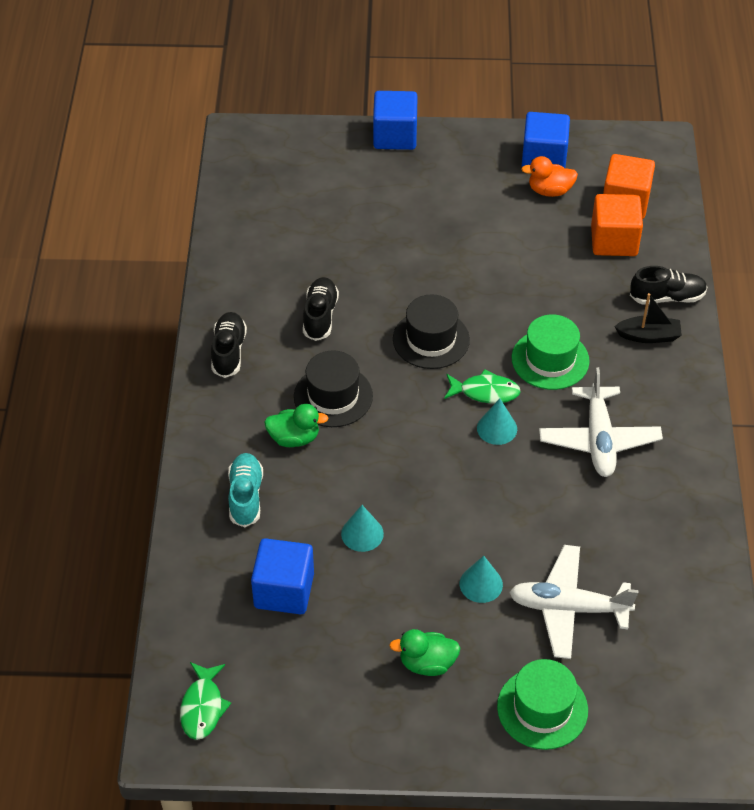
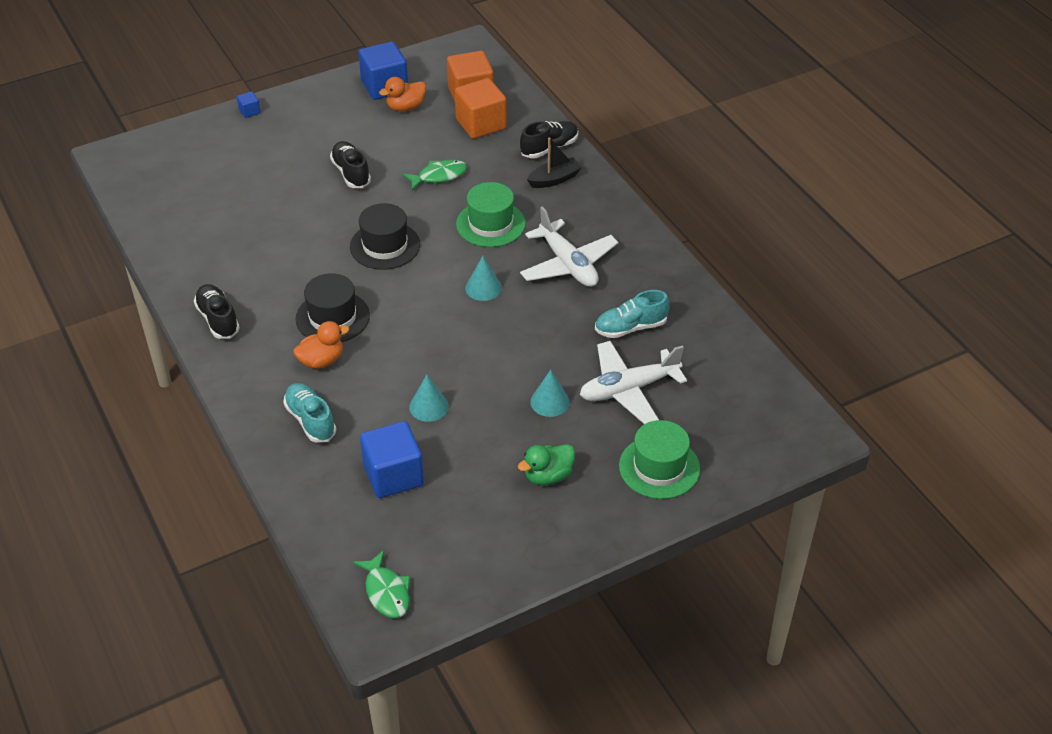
camera: 30 degrees left, 5 degrees down
(294, 438) = (321, 361): green duck -> orange duck
(320, 316) = (279, 263): black shoe -> black shoe (351, 173)
(395, 136) = (249, 111): blue cube -> blue cube, size x0.44
(485, 392) = (455, 266): green fish -> green fish (439, 176)
(616, 540) = (630, 327): none -> turquoise shoe

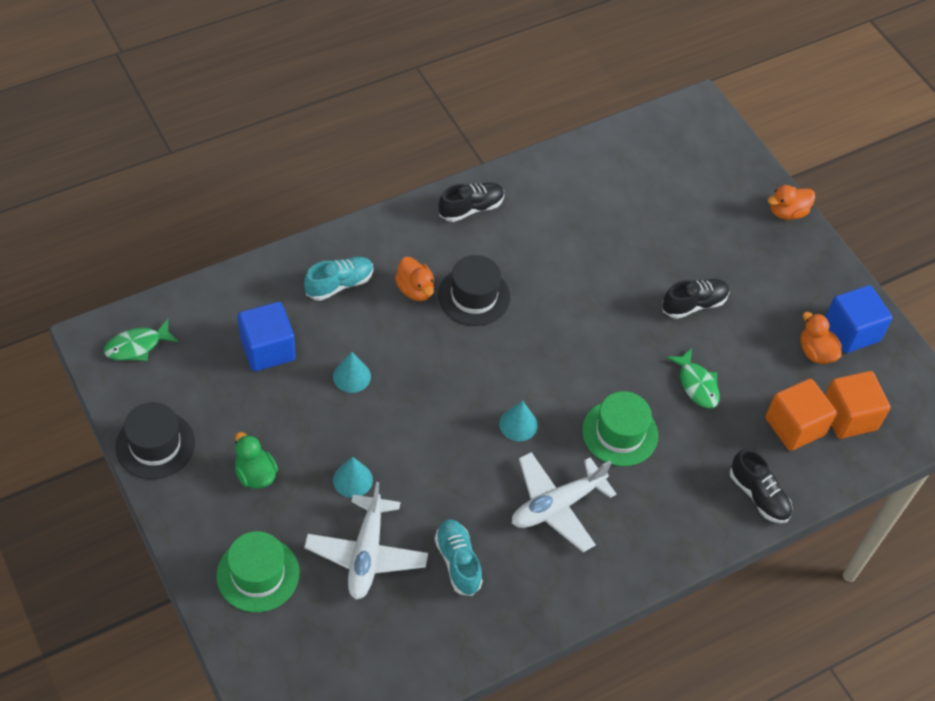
camera: 85 degrees right, 10 degrees up
(249, 111) = (787, 212): blue cube -> orange duck
(385, 246) = (580, 337): black hat -> black hat (155, 445)
(554, 179) = (701, 498): black boat -> none
(629, 389) = (366, 554): white plane -> white plane turned 150 degrees counterclockwise

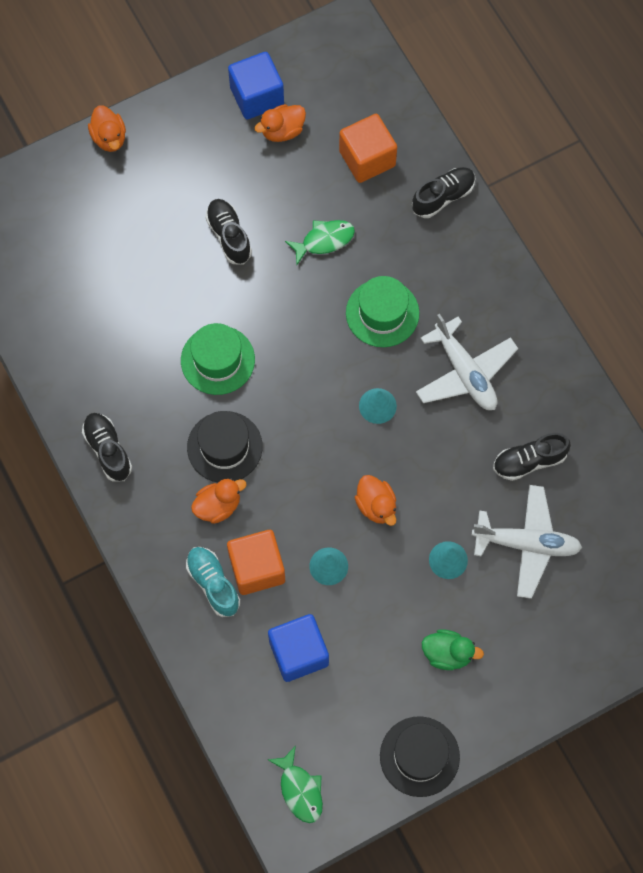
camera: 85 degrees left, 15 degrees up
(255, 474) = (447, 653): green duck -> green duck turned 135 degrees counterclockwise
(258, 574) = (555, 643): green hat -> green hat (217, 360)
(412, 419) = (376, 505): none -> orange duck
(458, 562) = (529, 461): turquoise shoe -> black shoe
(848, 416) = (354, 111): orange cube -> orange cube (257, 568)

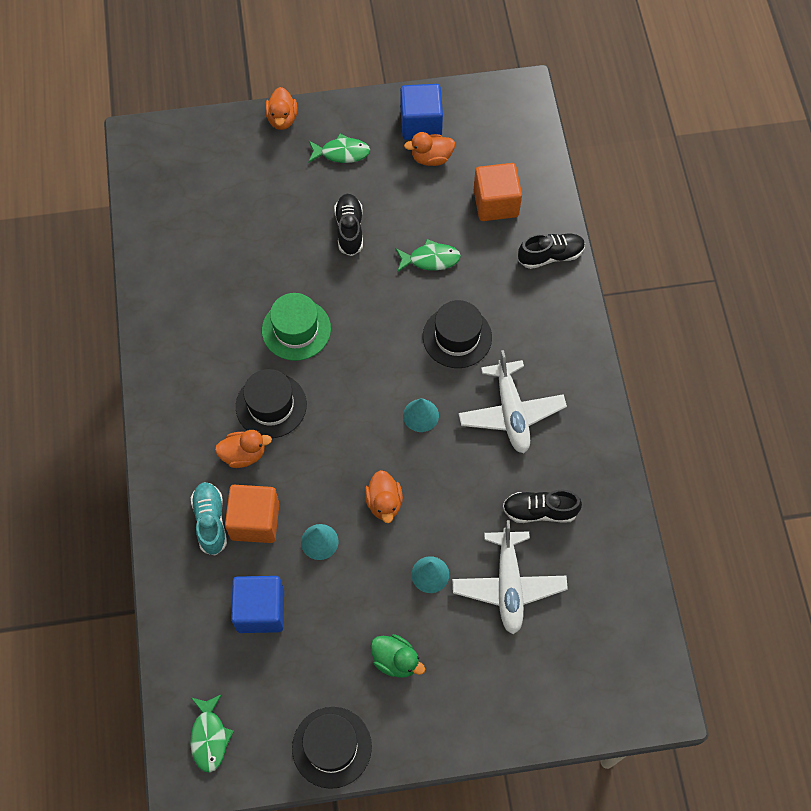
camera: 20 degrees right, 5 degrees down
(108, 450) = (169, 374): black shoe -> none
(187, 155) = (341, 153): none -> green fish
(382, 313) = (457, 337): green hat -> black hat
(526, 544) = (508, 585): white plane -> white plane turned 60 degrees clockwise

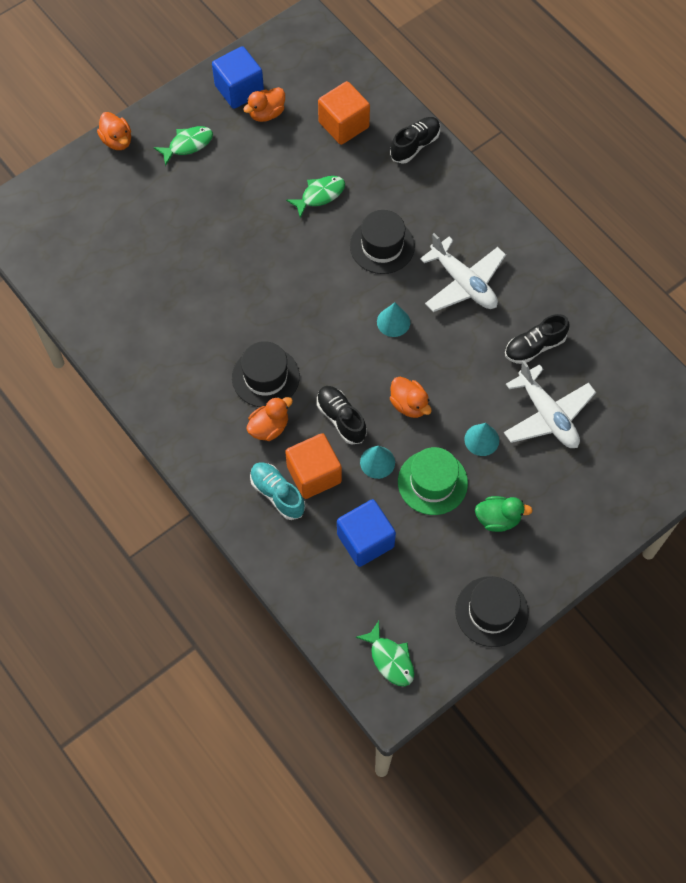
camera: 30 degrees left, 0 degrees up
(296, 329) = (245, 306): green hat -> green hat (432, 482)
(349, 229) = (236, 204): black shoe -> black shoe (341, 418)

